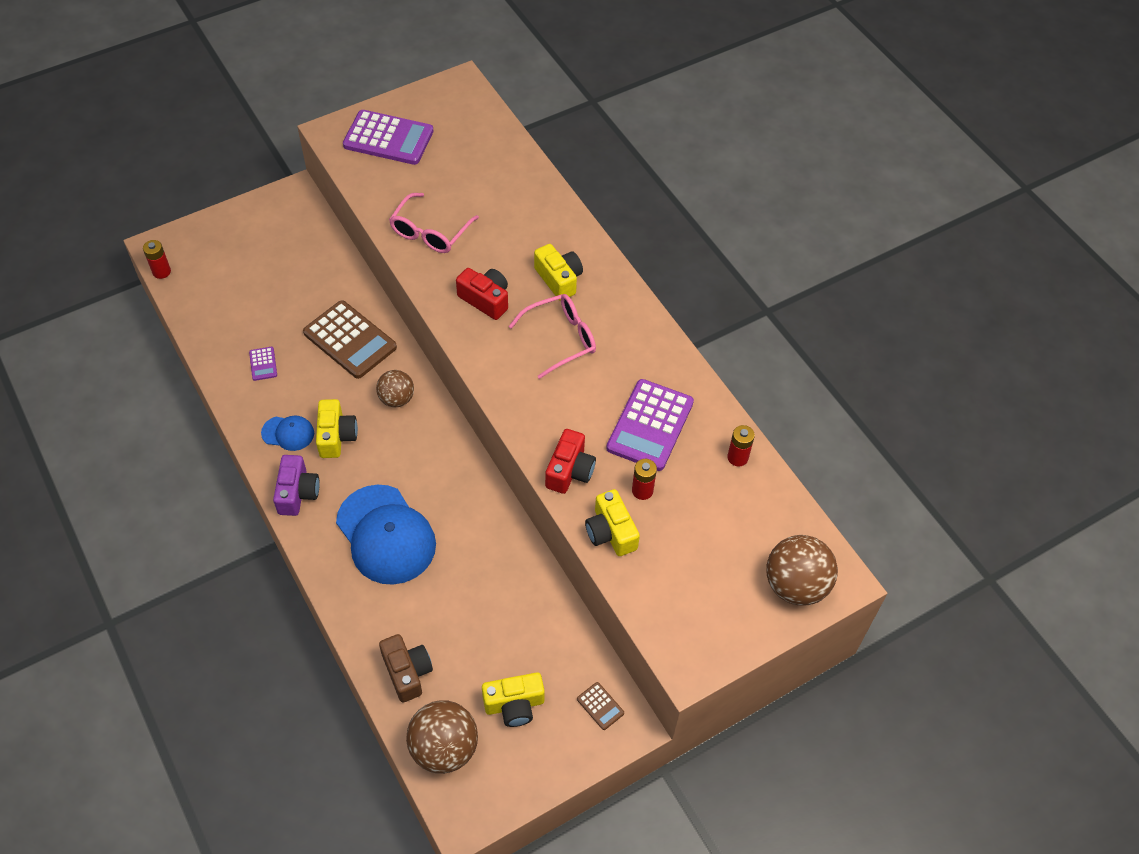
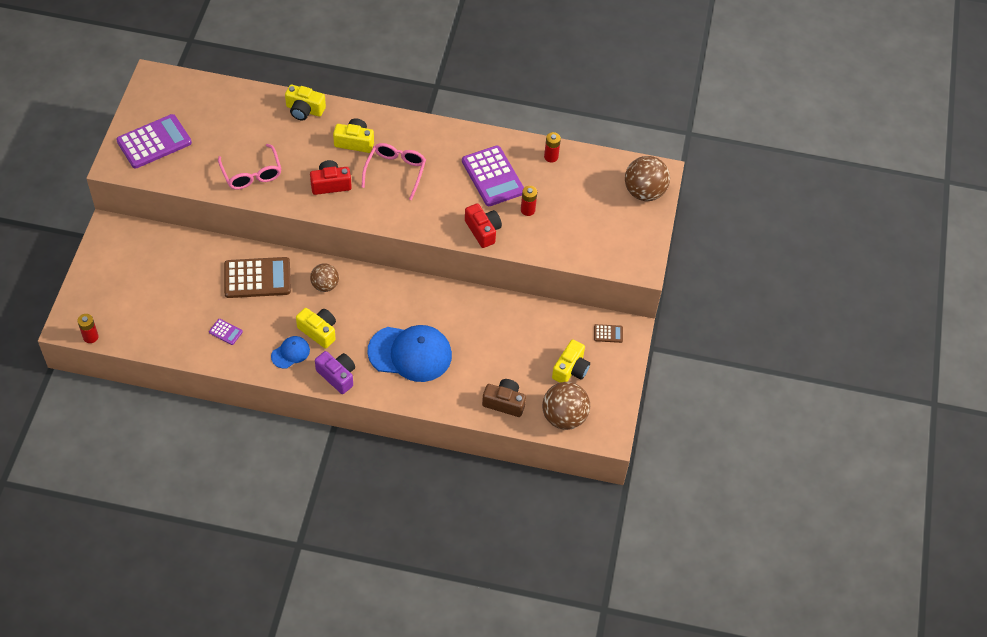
camera: 50 degrees left, 0 degrees up
(611, 532) = (537, 241): yellow camera -> yellow camera (304, 110)

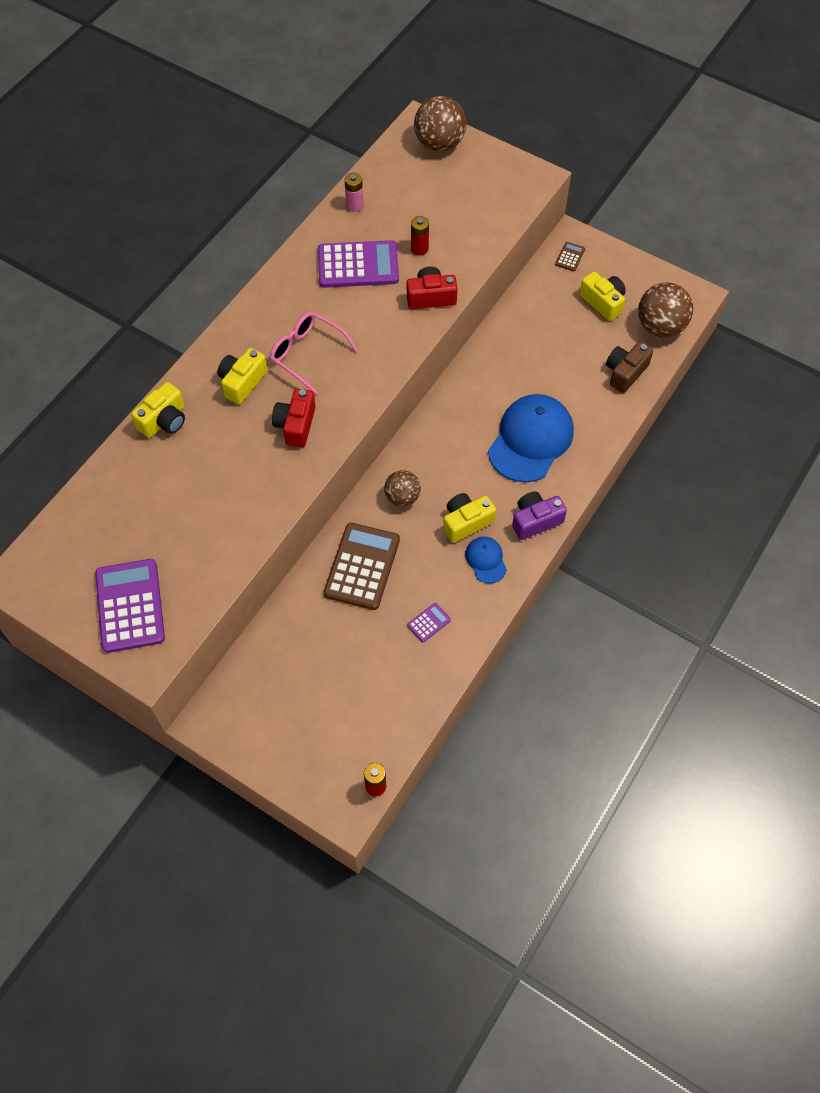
camera: 65 degrees left, 5 degrees up
(252, 174) = (240, 505): pink glasses -> none
(551, 157) = (354, 205): red battery -> pink battery

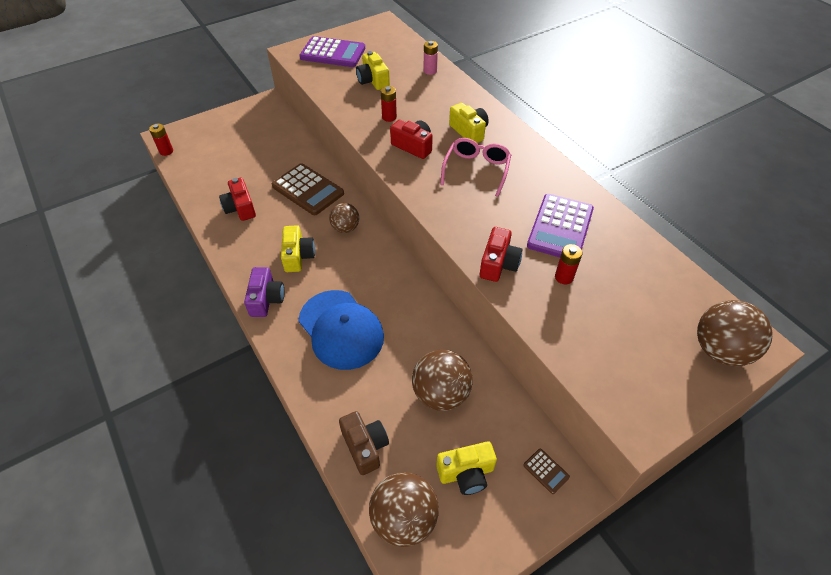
camera: 115 degrees right, 10 degrees down
(164, 420) = (458, 91): yellow camera -> yellow camera (373, 81)
(252, 471) = (389, 117): none -> red battery
(307, 354) = (476, 170): pink glasses -> pink glasses turned 45 degrees counterclockwise
(354, 205) = (639, 249): pink battery -> pink battery (430, 71)
(429, 623) = (240, 208): purple calculator -> red camera
(486, 560) = (259, 255): blue cap -> none
(548, 340) = (441, 394): none -> brown ball

